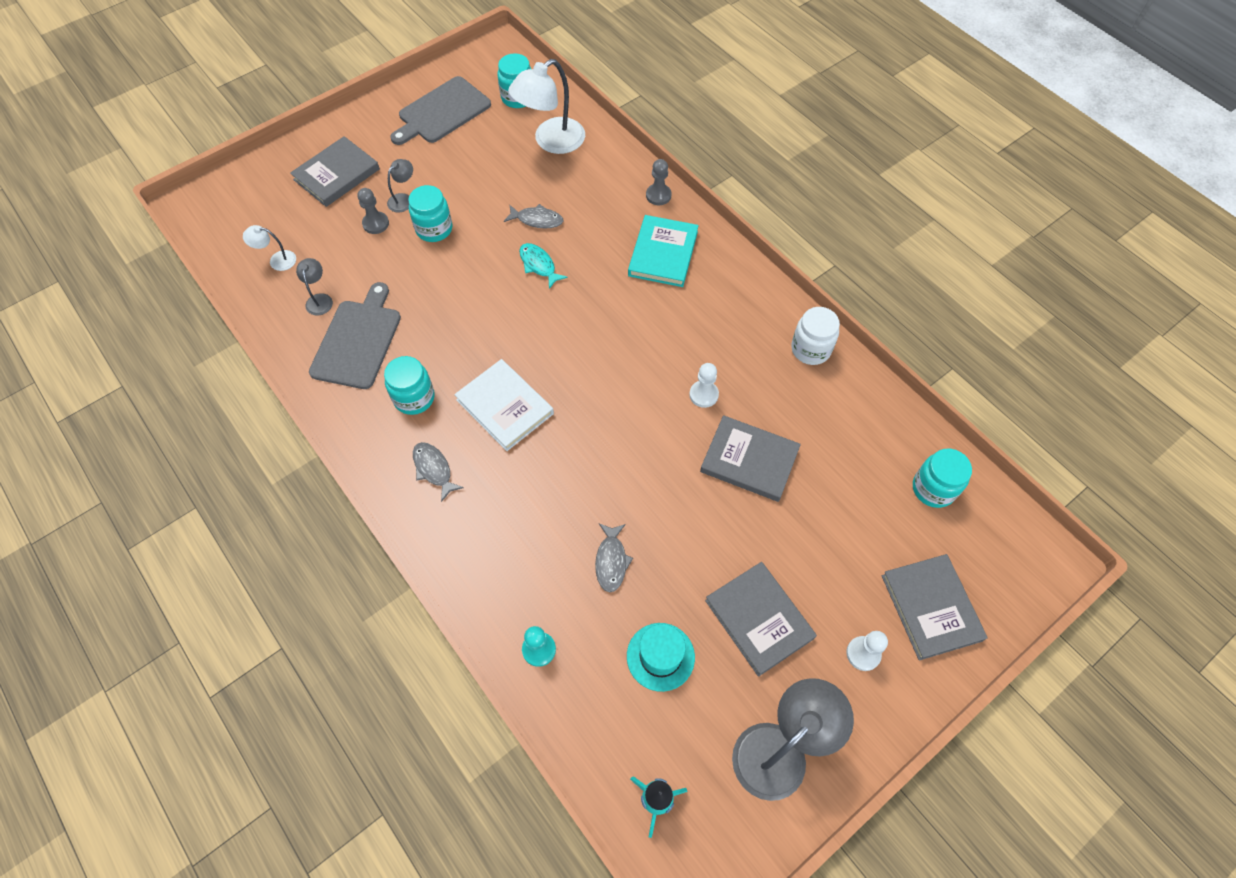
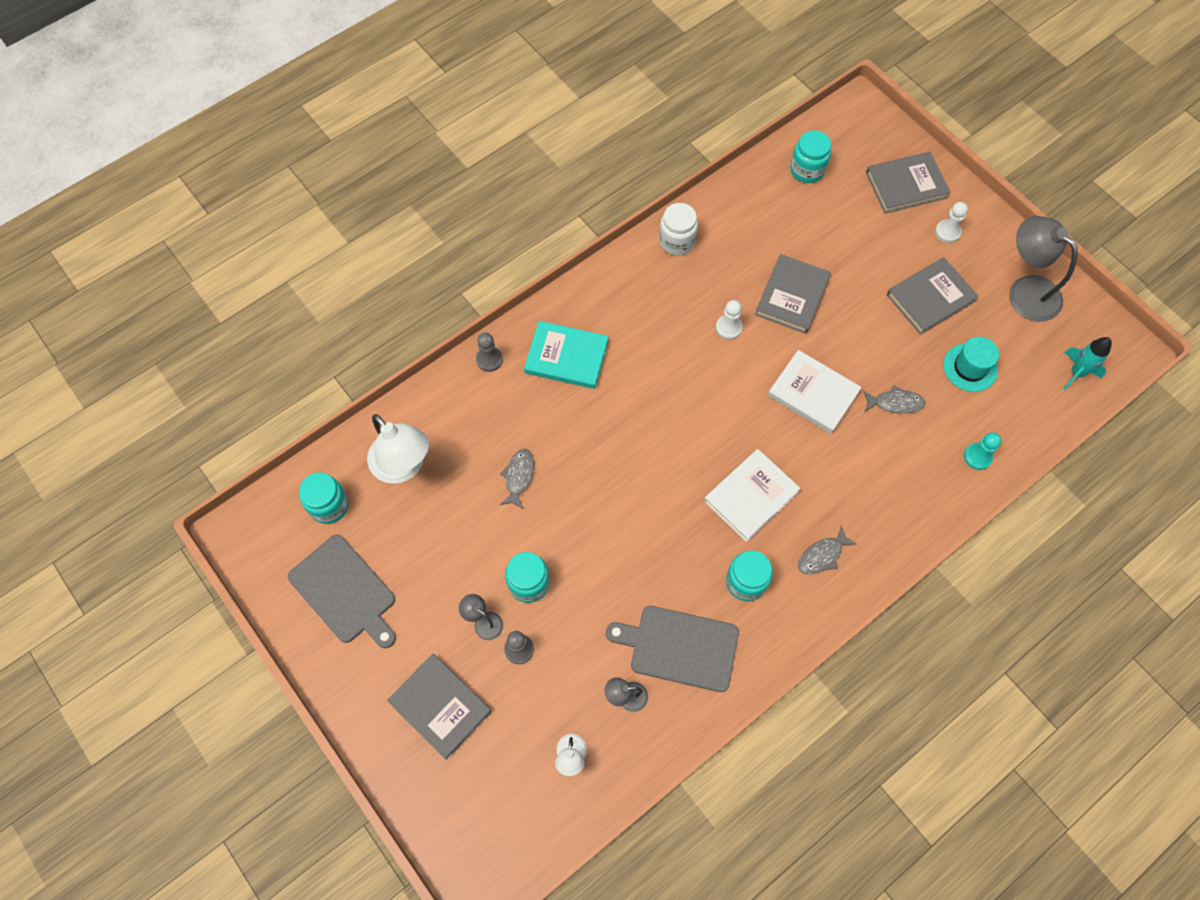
camera: 90 degrees left, 5 degrees up
(539, 265) = (580, 472): turquoise fish -> none
(623, 474) = (813, 393): none -> white book

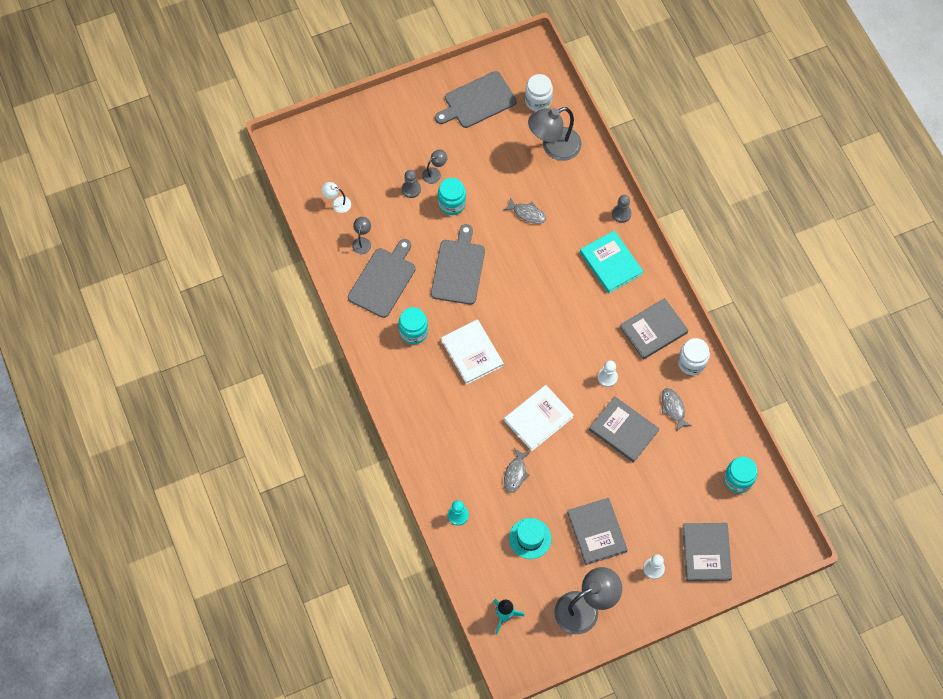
camera: 105 degrees right, 0 degrees up
(329, 506) = (538, 101): turquoise jar -> white jar
(404, 466) = (554, 147): white lamp -> grey lamp
(440, 706) = (390, 140): grey book -> grey book (653, 330)
(566, 357) = (611, 263): turquoise book -> turquoise book turned 60 degrees counterclockwise
(631, 546) = (458, 269): none -> grey cutting board
(822, 555) = (417, 385): grey fish -> grey fish (673, 408)

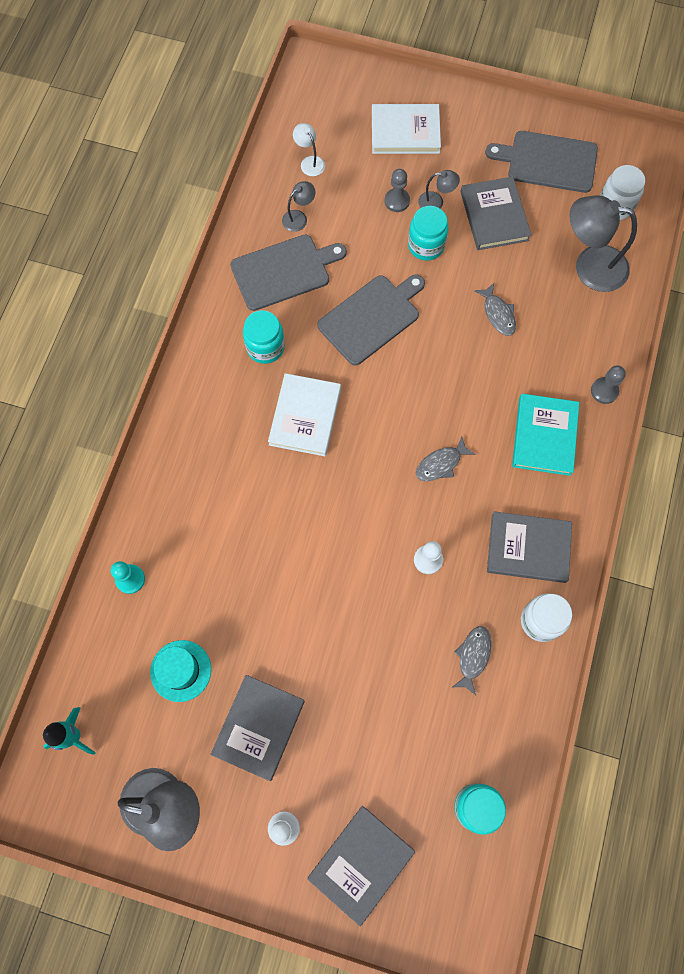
camera: 40 degrees right, 5 degrees up
(515, 473) = (231, 584): grey fish -> grey fish (441, 464)
(538, 419) = (310, 544): white book -> white book (405, 132)
(623, 430) = (393, 635): grey book -> grey book (494, 216)

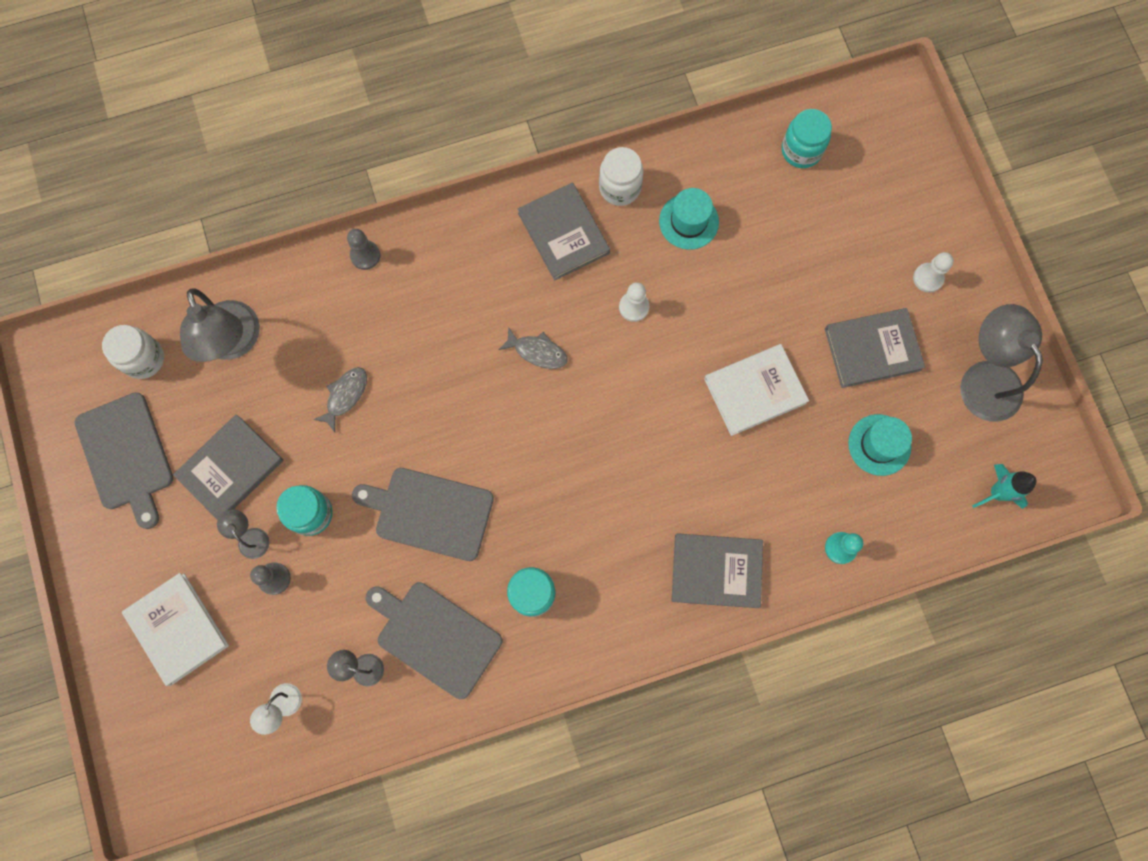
camera: 125 degrees left, 5 degrees up
(305, 416) = (577, 504): white book -> white book (755, 391)
(361, 863) = (906, 206): grey book -> grey book (716, 571)
(473, 656) = (688, 221): grey fish -> turquoise hat
(544, 436) = (447, 280): turquoise book -> none

